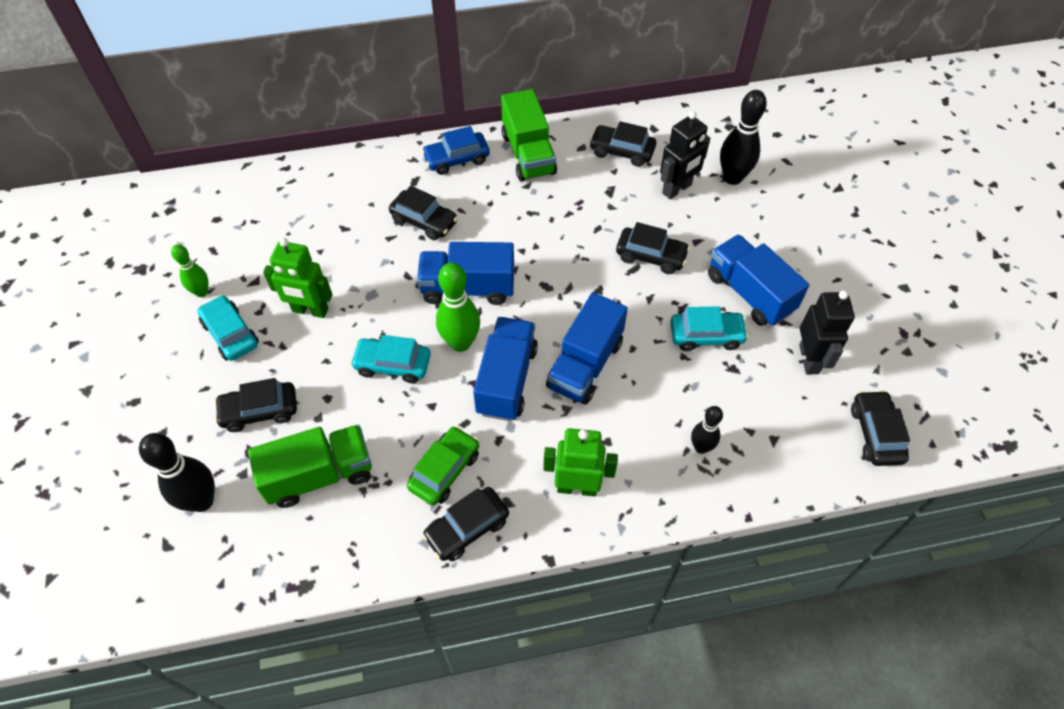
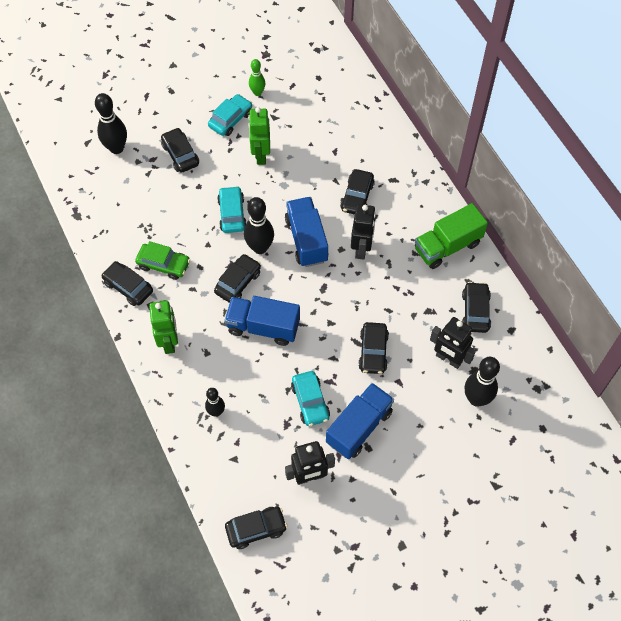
camera: 75 degrees right, 5 degrees up
(319, 475) = (145, 200): green truck -> none
(457, 159) = (424, 200): blue car -> none
(460, 343) = (260, 248): green bowling pin -> black bowling pin
(502, 234) = (361, 248): none -> black robot
(506, 380) = (238, 282): blue truck -> black car

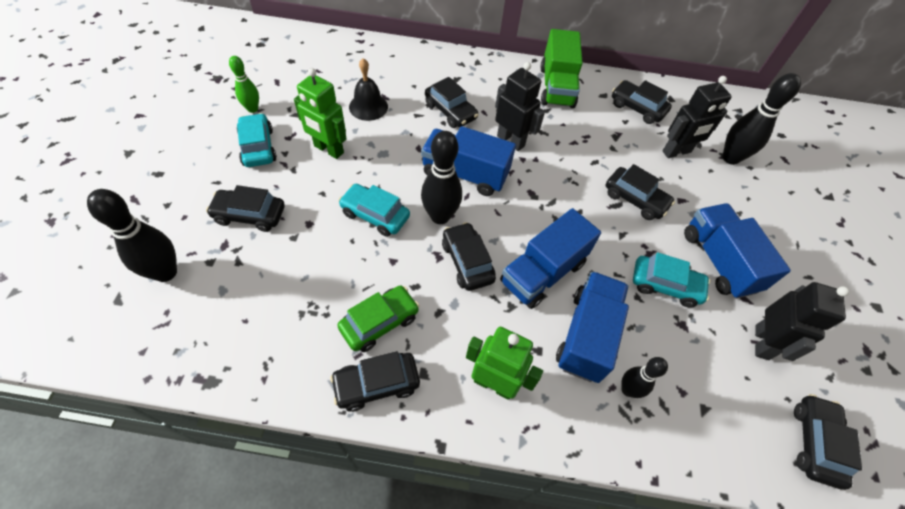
camera: 60 degrees left, 5 degrees down
(236, 373) = (586, 335): none -> blue truck
(317, 149) = (368, 106): none -> black bell

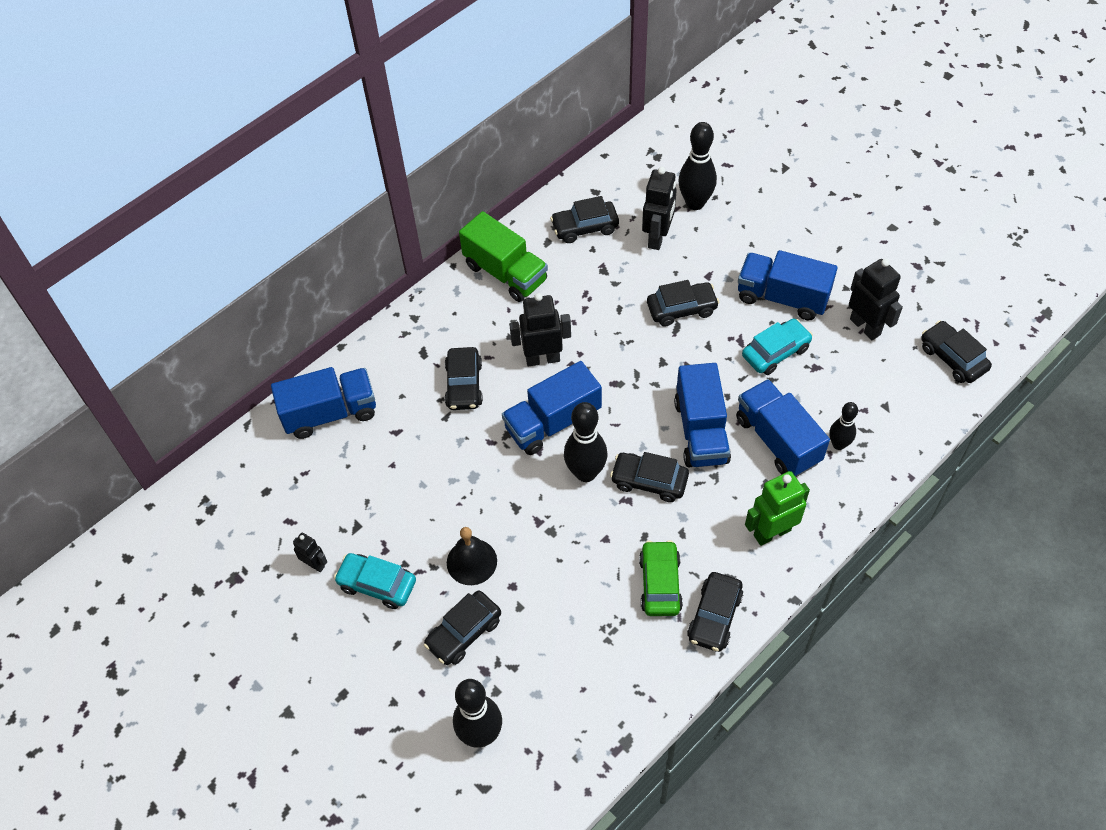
camera: 45 degrees left, 0 degrees up
(252, 109) = (315, 564): green bowling pin -> black robot
(328, 149) = (431, 522): green robot -> none
(368, 106) = (399, 454): black bell -> black bell (471, 561)
(371, 60) = (330, 413): none -> blue truck
(375, 215) = (544, 525): turquoise car -> none
(450, 111) = (464, 385): black car -> black car turned 90 degrees clockwise

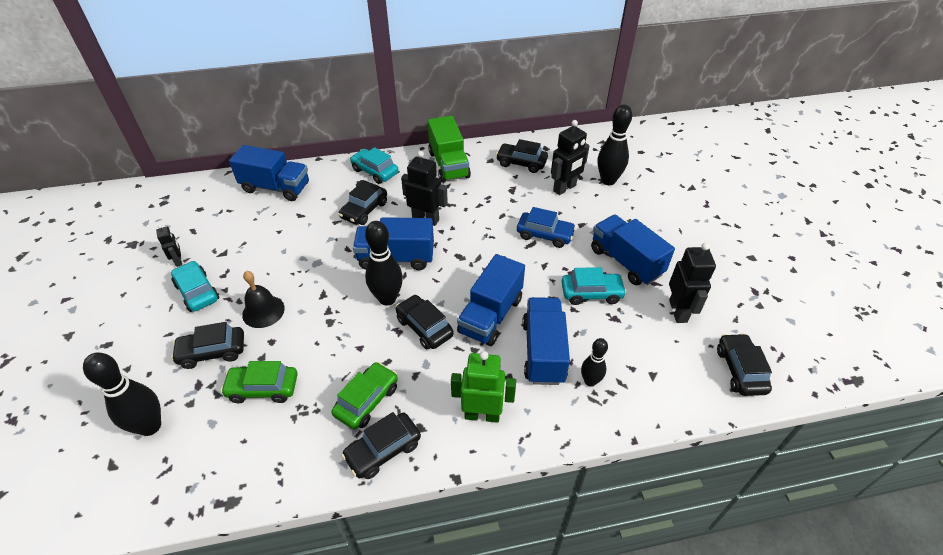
camera: 30 degrees right, 10 degrees down
(428, 328) = (375, 171): none -> turquoise car
(552, 634) = (263, 388): none -> green car
(681, 309) = (545, 235): black car -> blue car

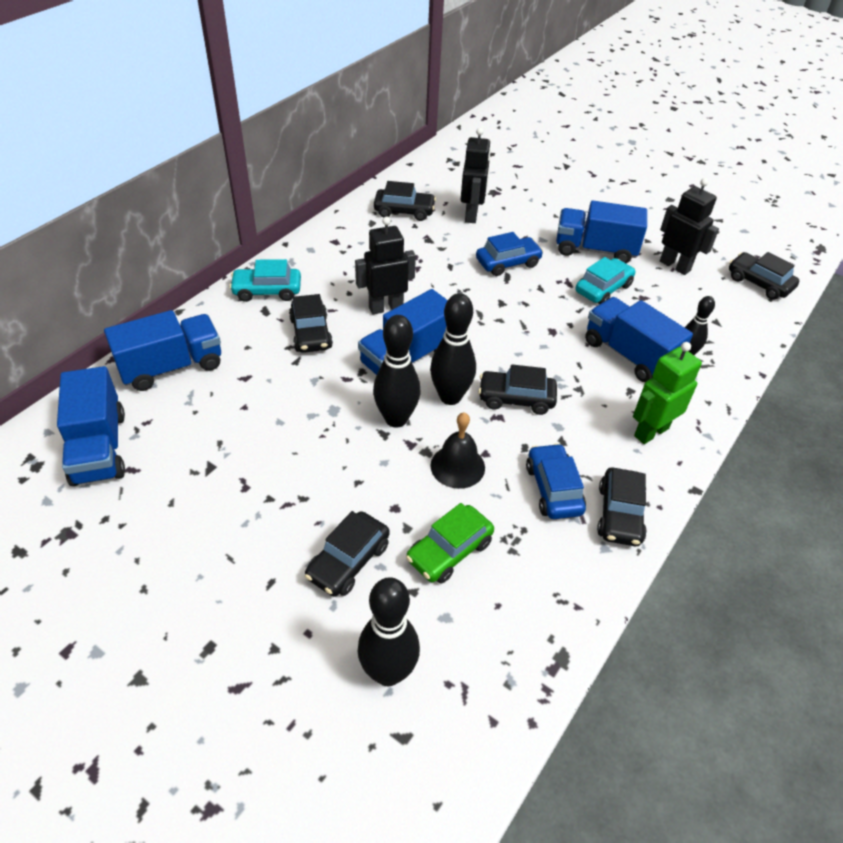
camera: 45 degrees left, 0 degrees up
(178, 261) = (164, 509): black robot -> none
(197, 292) = (240, 522): turquoise car -> none
(263, 311) = (345, 488): black bell -> black bell (457, 466)
(367, 400) = (553, 489): green car -> blue car
(448, 165) = (336, 246): green truck -> none
(490, 315) = (554, 353): blue truck -> blue truck (99, 448)
(521, 163) = (404, 211): black car -> black car turned 150 degrees counterclockwise
(608, 180) = (498, 191): black bowling pin -> black bowling pin (396, 419)

